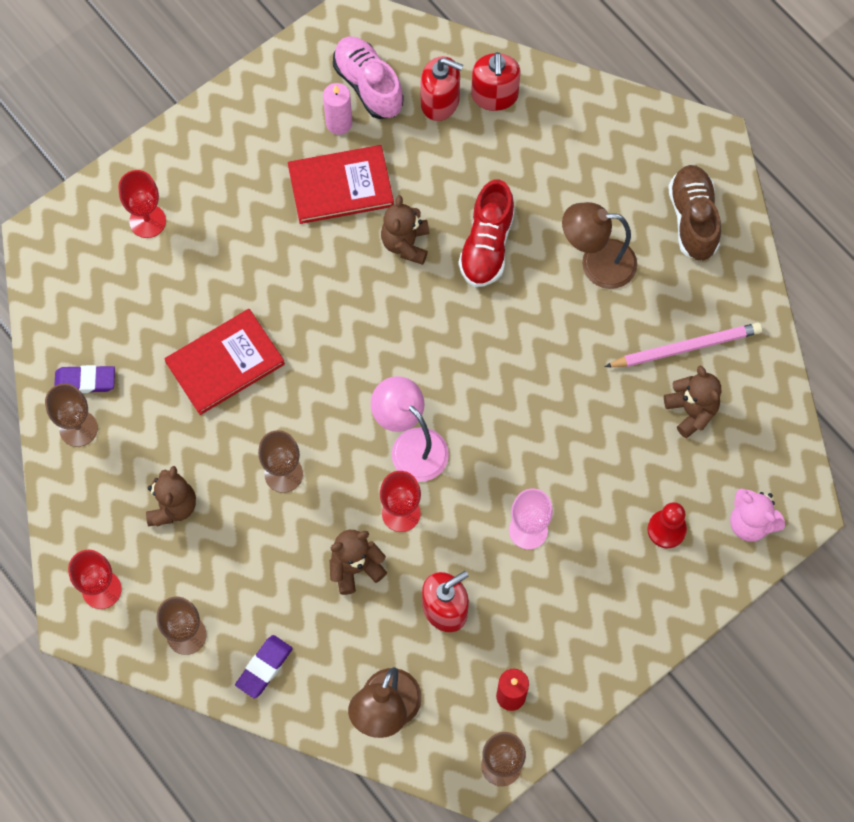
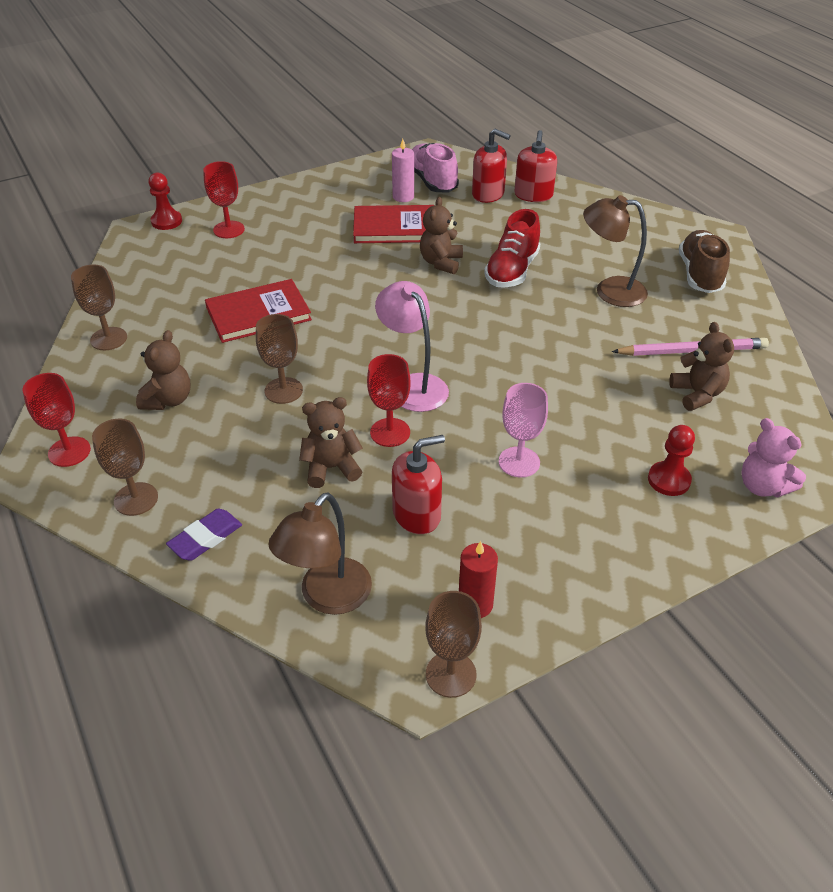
camera: 10 degrees right, 25 degrees down
(68, 217) = (166, 221): none -> red pawn
(85, 381) = (131, 311): purple eraser -> none

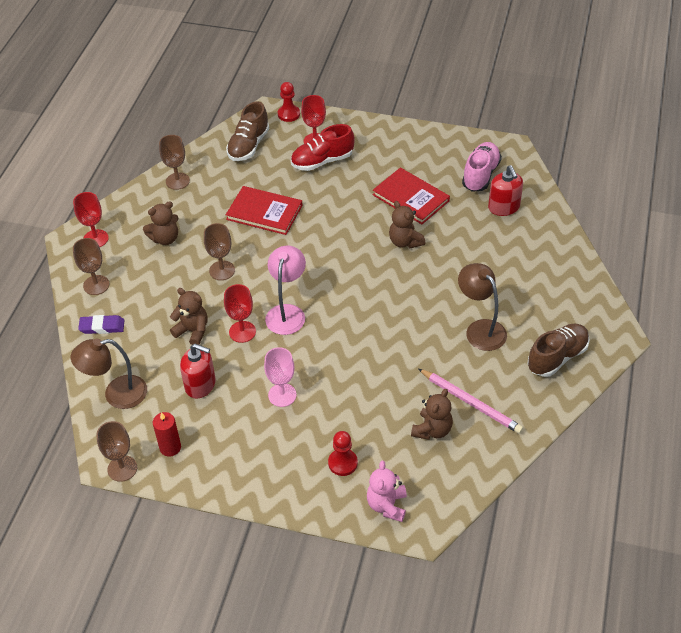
camera: 45 degrees right, 5 degrees up
(156, 267) = (248, 146): none -> brown shoe
(403, 197) = (446, 176): pink candle -> none
(441, 263) = (405, 242): brown teddy bear -> brown teddy bear turned 90 degrees counterclockwise
(512, 271) = (440, 275): red shoe -> red shoe (322, 161)
(533, 195) = (533, 226): red soap dispenser -> none

